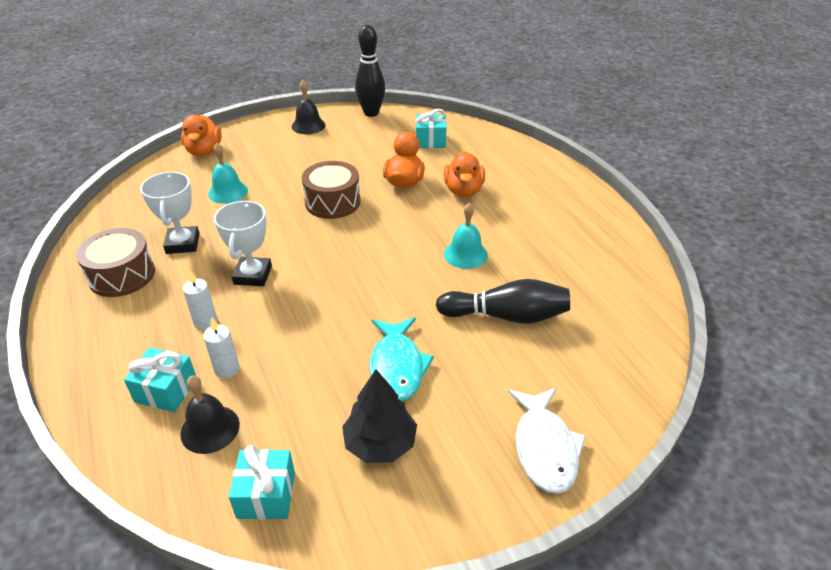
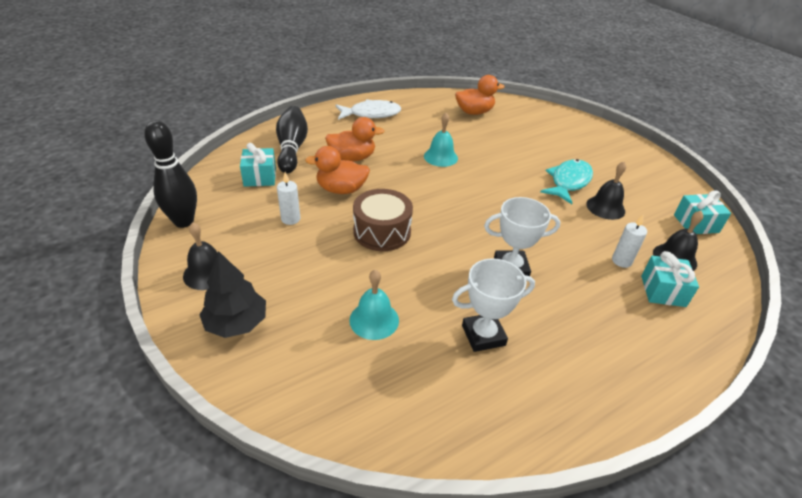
camera: 100 degrees left, 0 degrees up
(122, 275) = (554, 375): brown drum -> none
(204, 151) = (270, 373): orange duck -> orange duck (474, 112)
(205, 322) = (582, 286): white candle -> white candle (290, 219)
(331, 390) = (605, 207): none -> black bell
(380, 443) = (629, 185): black tree -> black tree (236, 323)
(397, 367) = (568, 182): turquoise fish -> turquoise fish turned 45 degrees counterclockwise
(506, 316) = (500, 142): black bowling pin -> black bowling pin (292, 148)
(544, 447) = (592, 134): white fish -> white fish (371, 114)

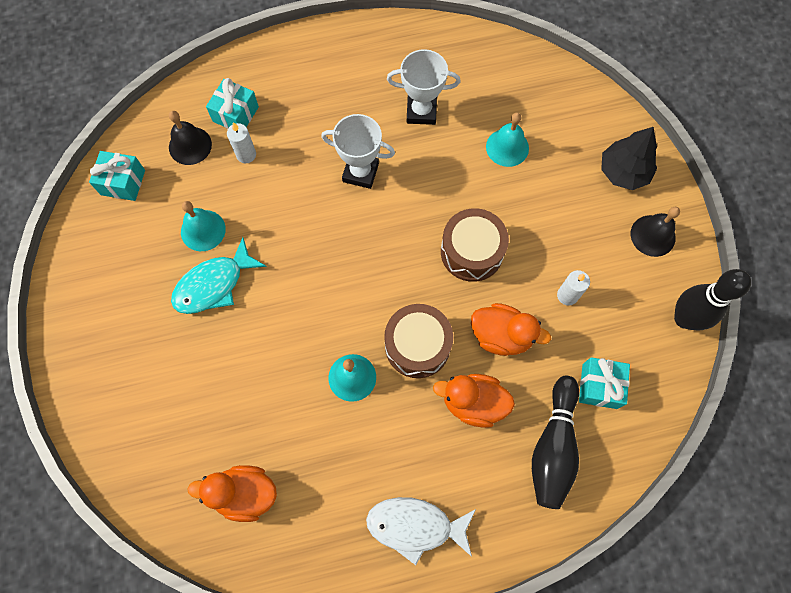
camera: 160 degrees left, 30 degrees up
(403, 176) = (417, 345): none -> brown drum
(605, 207) = (203, 230): black bell -> turquoise bell

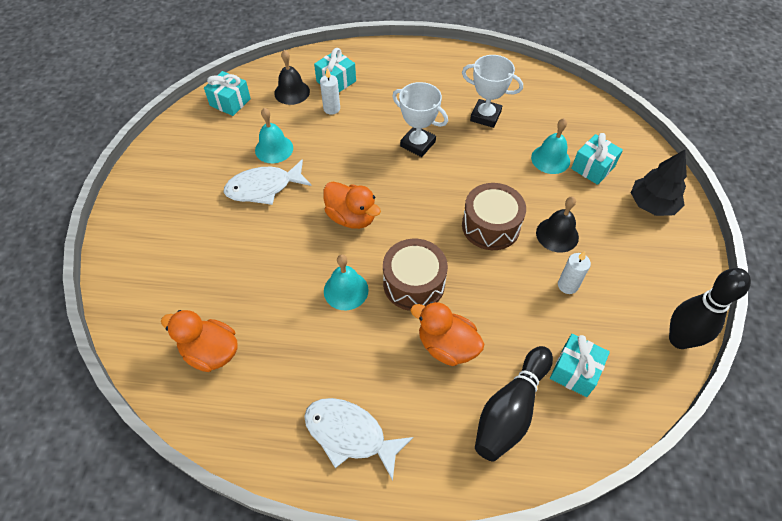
camera: 20 degrees right, 15 degrees down
(214, 284) = (264, 188): turquoise fish -> white fish
(501, 336) = (494, 299): orange duck -> orange duck (351, 217)
(553, 144) = (593, 168): none -> turquoise gift
(653, 235) = (666, 261): black bell -> black bell (557, 235)

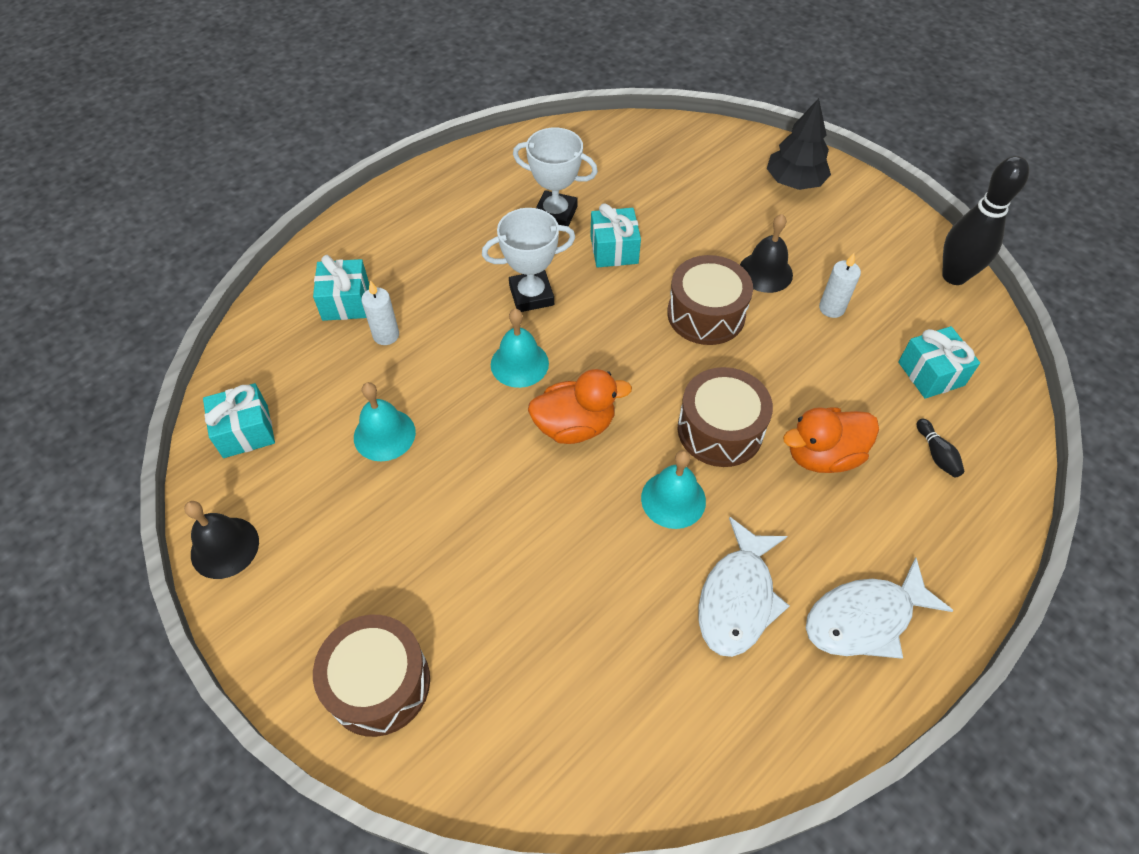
camera: 50 degrees left, 0 degrees up
(142, 239) = (379, 683): none -> brown drum
(211, 352) = (641, 702): orange duck -> none
(264, 188) = (437, 485): white fish -> white fish (737, 598)
(292, 92) = (309, 356): black bell -> black bell (225, 547)
(485, 116) = (555, 214): white trophy -> white trophy turned 45 degrees clockwise
(510, 410) = (936, 454): black bowling pin -> black bowling pin, size x0.43
(550, 159) = (667, 208): turquoise bell -> turquoise bell (519, 363)
(593, 168) = (710, 187): turquoise gift -> turquoise gift (614, 250)

